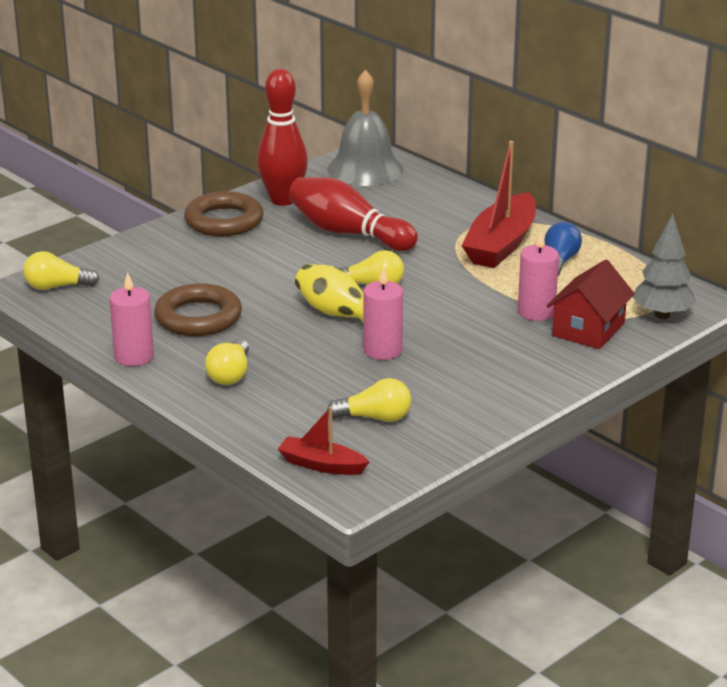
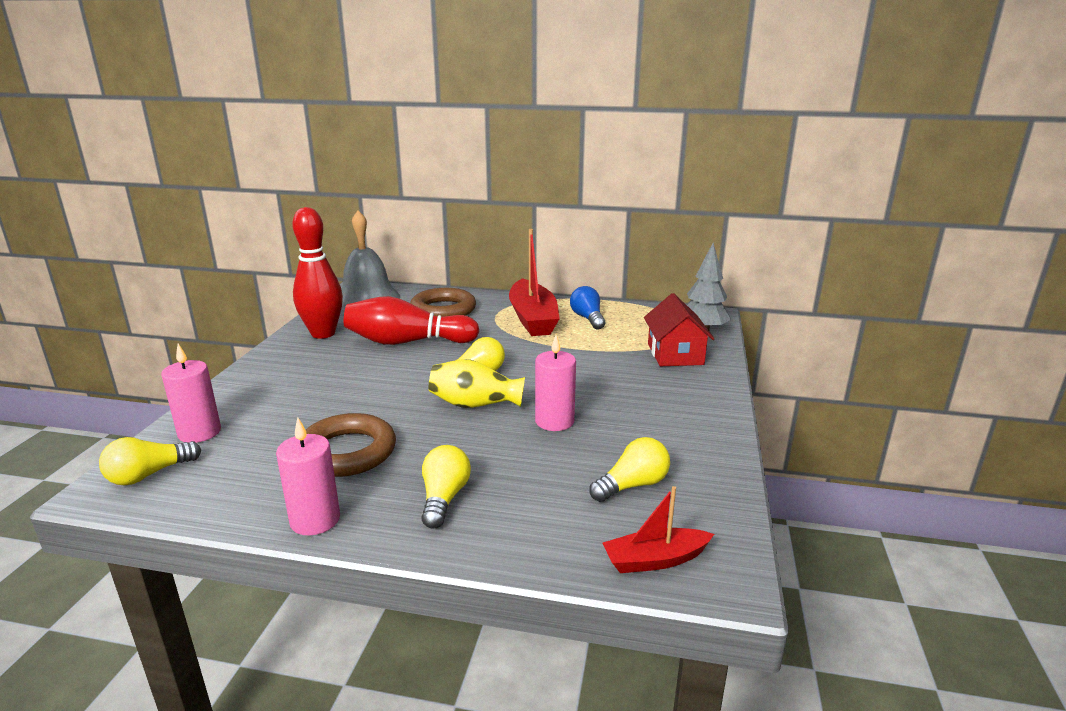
camera: 35 degrees left, 5 degrees down
(224, 221) = (285, 362): brown ring -> brown ring (443, 310)
(230, 374) = (444, 498): yellow light bulb -> yellow light bulb turned 150 degrees counterclockwise
(536, 312) = (623, 354): pink candle -> pink candle (199, 432)

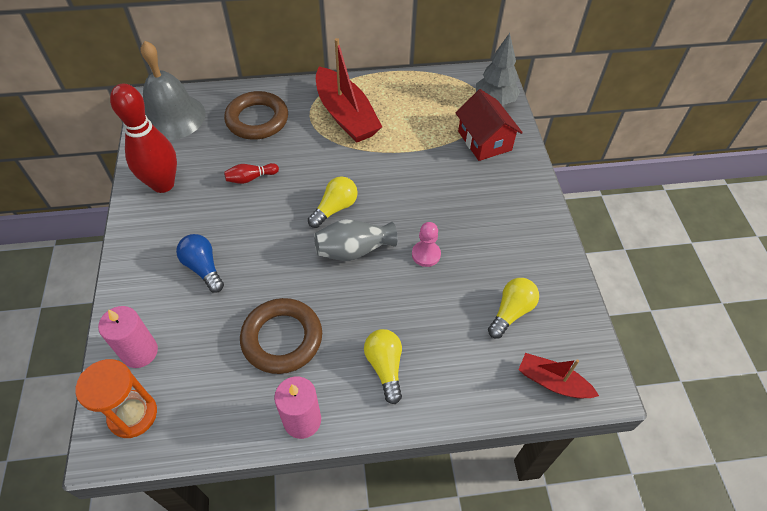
camera: 20 degrees left, 30 degrees up
(149, 475) = (133, 415): yellow light bulb -> orange hourglass
(407, 342) = (251, 178): red bowling pin -> red bowling pin, size x0.44
(474, 404) = (353, 250): yellow vase -> grey vase
(554, 421) = (426, 254): pink candle -> pink pawn
(587, 318) = (393, 104): blue light bulb -> blue light bulb (203, 268)
(655, 560) = (552, 382): red boat -> red boat turned 60 degrees clockwise

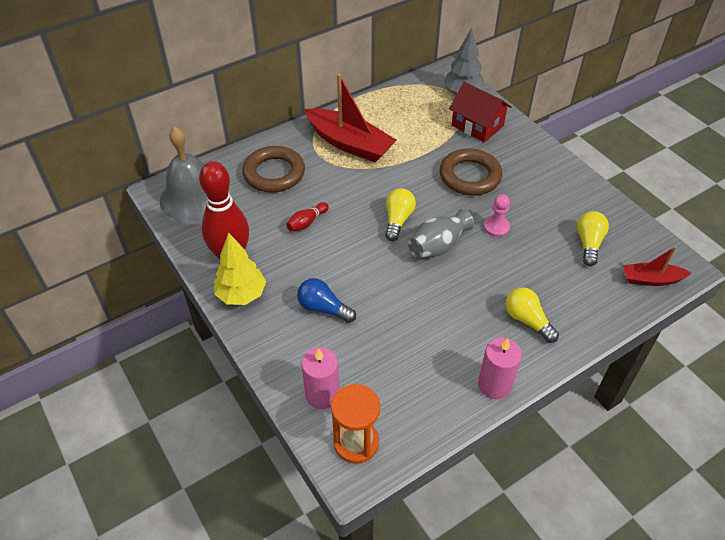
camera: 25 degrees left, 5 degrees down
(145, 224) = (241, 295): none -> yellow tree
(282, 338) = (432, 334): brown ring -> brown ring (470, 176)

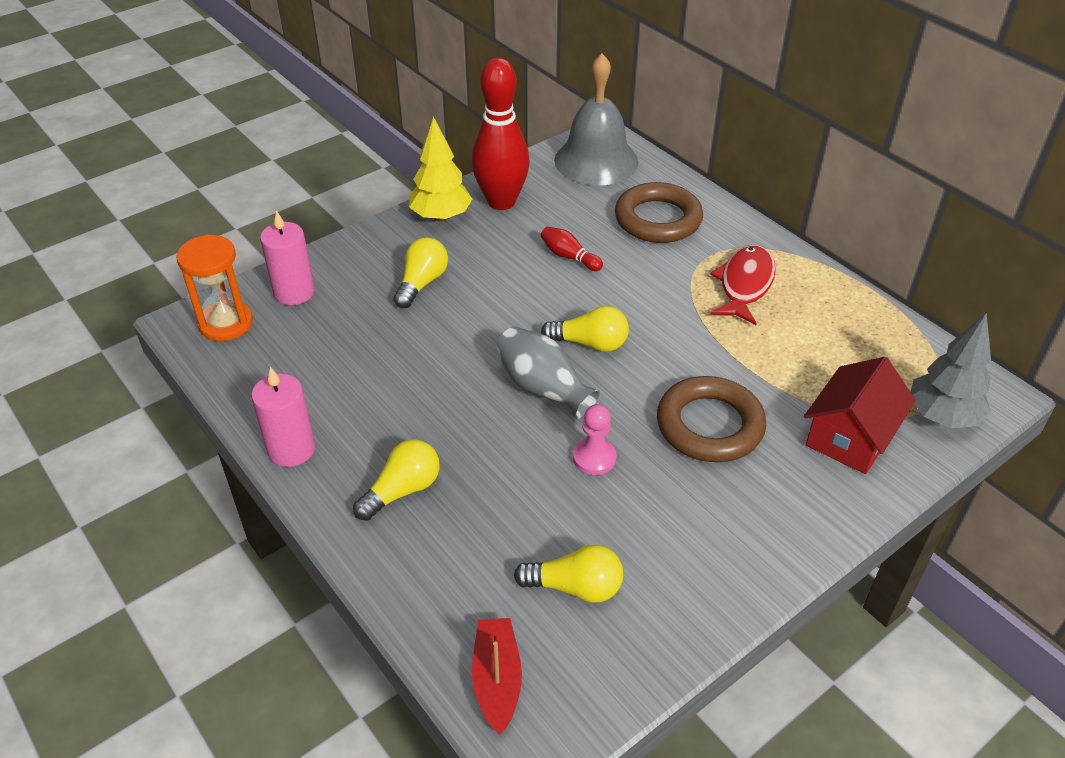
camera: 85 degrees right, 5 degrees down
(323, 308) = (422, 283): blue light bulb -> yellow light bulb
(349, 144) = (744, 285): red boat -> red fish

